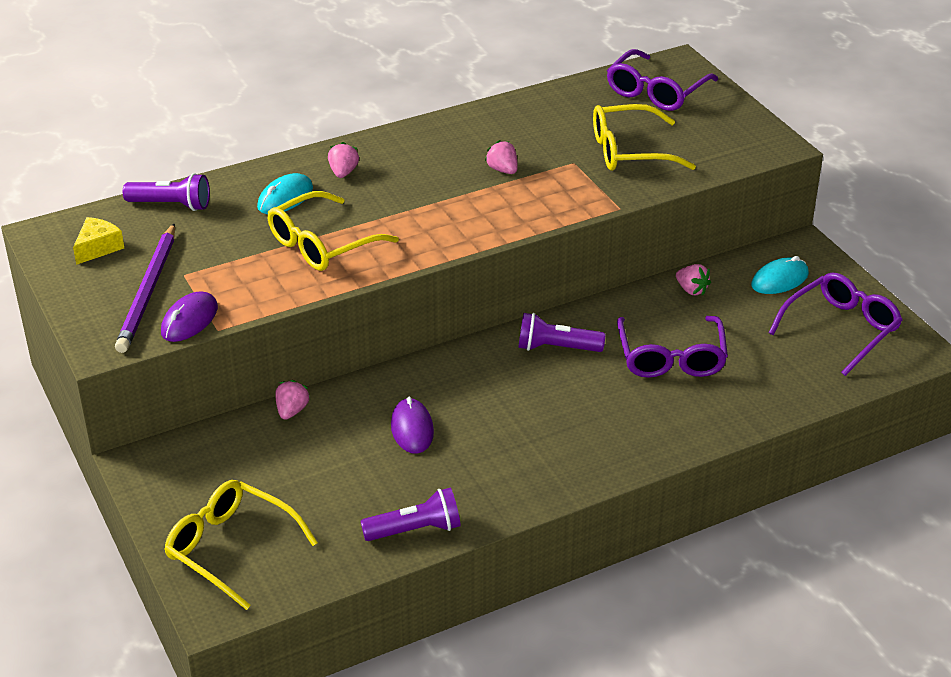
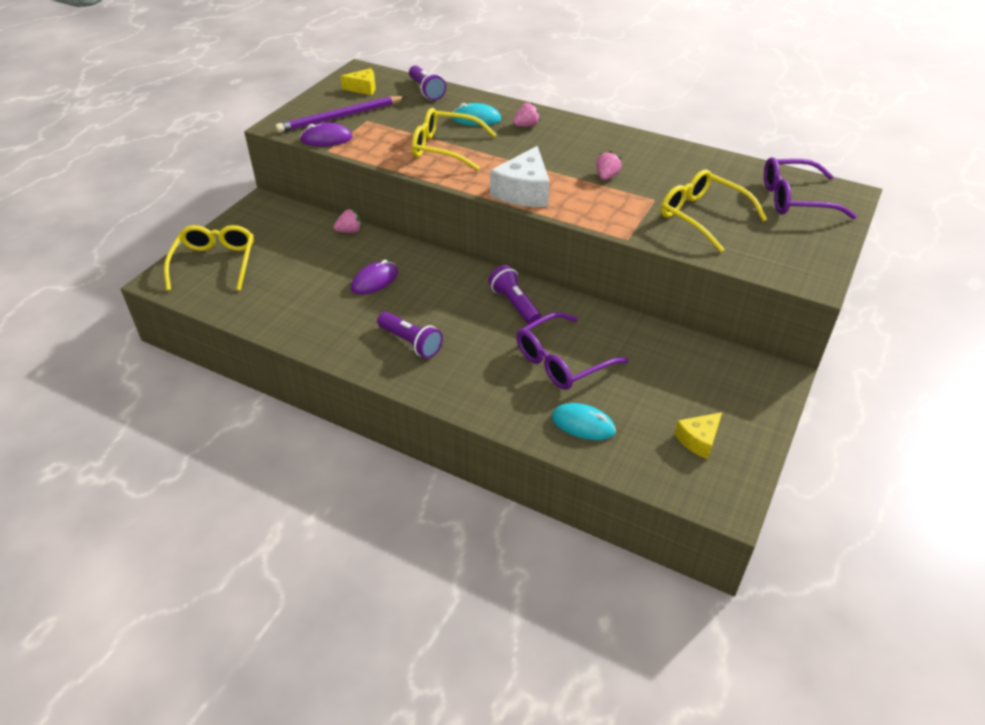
camera: 55 degrees right, 5 degrees up
(415, 530) = (282, 323): purple flashlight -> purple flashlight (411, 343)
(472, 230) = (524, 192): none -> white cheese
(691, 290) = (651, 339): pink strawberry -> none
(779, 280) = (720, 380): turquoise mouse -> turquoise mouse (583, 424)
(840, 330) = (698, 440): purple glasses -> yellow cheese

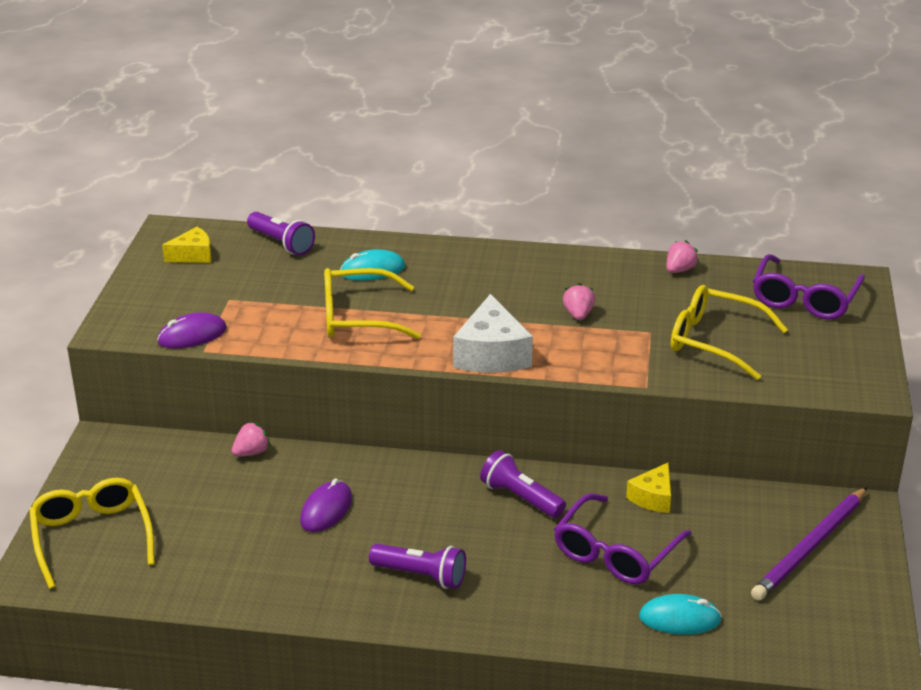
camera: 20 degrees left, 10 degrees down
(340, 117) = (189, 302): purple pencil -> purple pencil (810, 547)
(526, 125) = (441, 267): pink strawberry -> pink strawberry (679, 270)
(698, 440) = (814, 602): yellow cheese -> yellow cheese (653, 497)
(796, 199) = (804, 298): purple glasses -> purple glasses turned 45 degrees counterclockwise

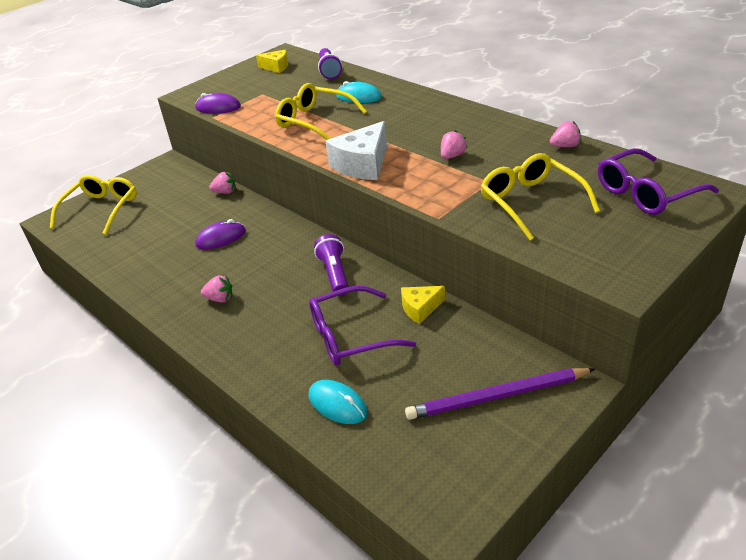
camera: 40 degrees right, 5 degrees up
(421, 576) = (220, 299): purple flashlight -> pink strawberry

